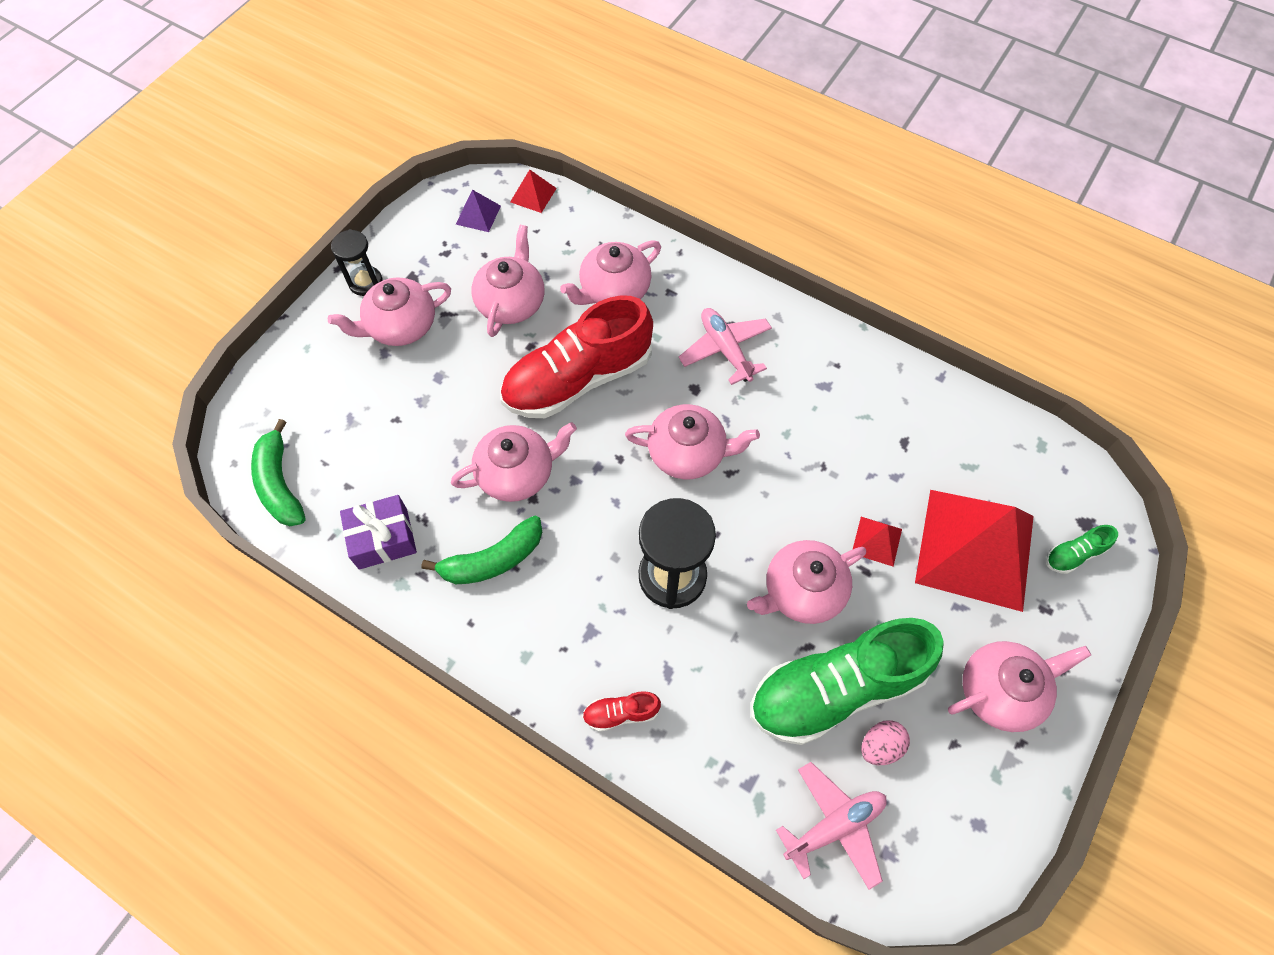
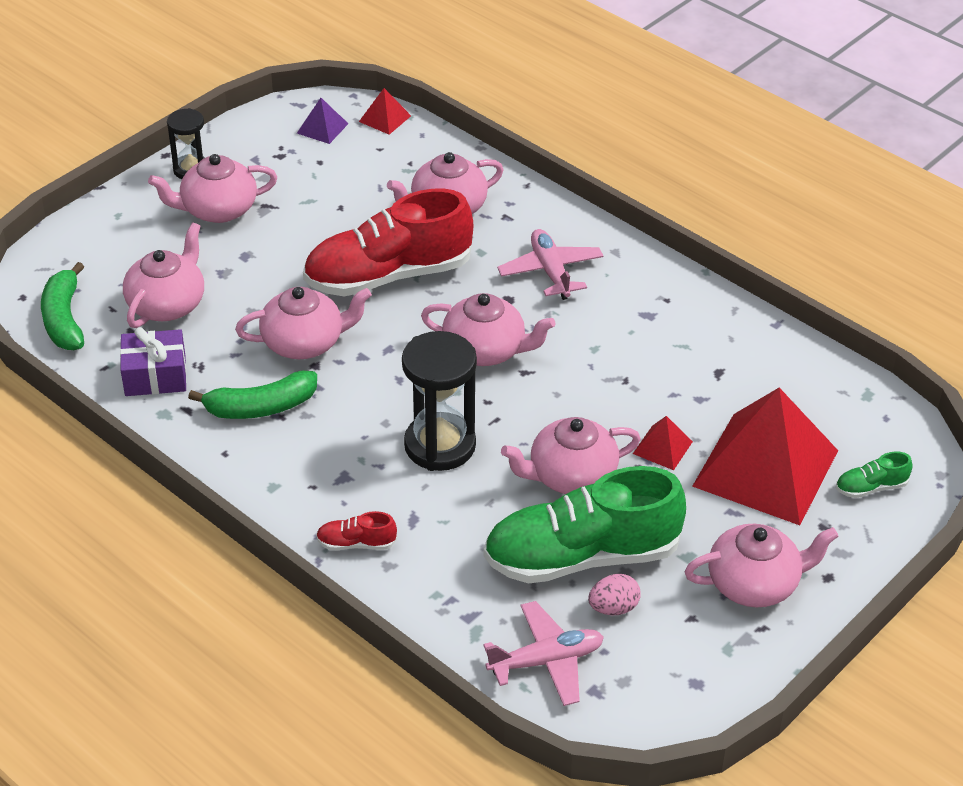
camera: 10 degrees right, 20 degrees down
(511, 302) = (337, 204): pink teapot -> pink teapot (167, 304)

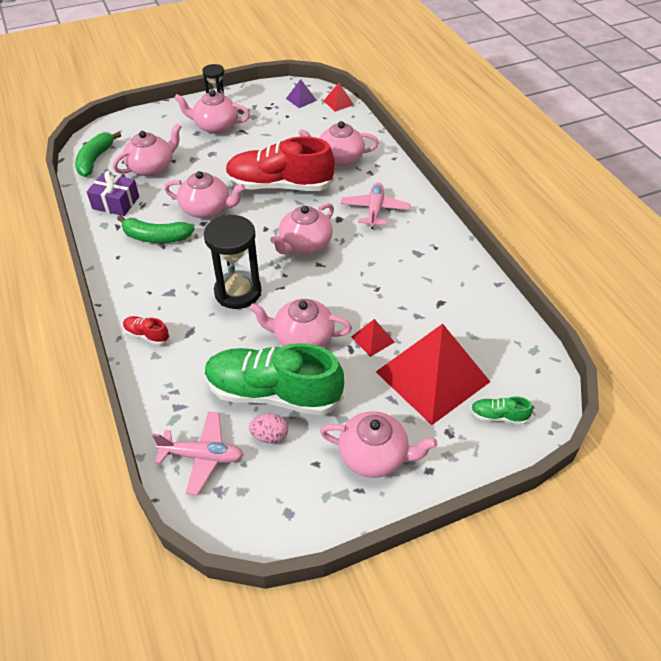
camera: 25 degrees right, 5 degrees up
(485, 350) = (304, 244): pink teapot -> pink teapot turned 90 degrees clockwise

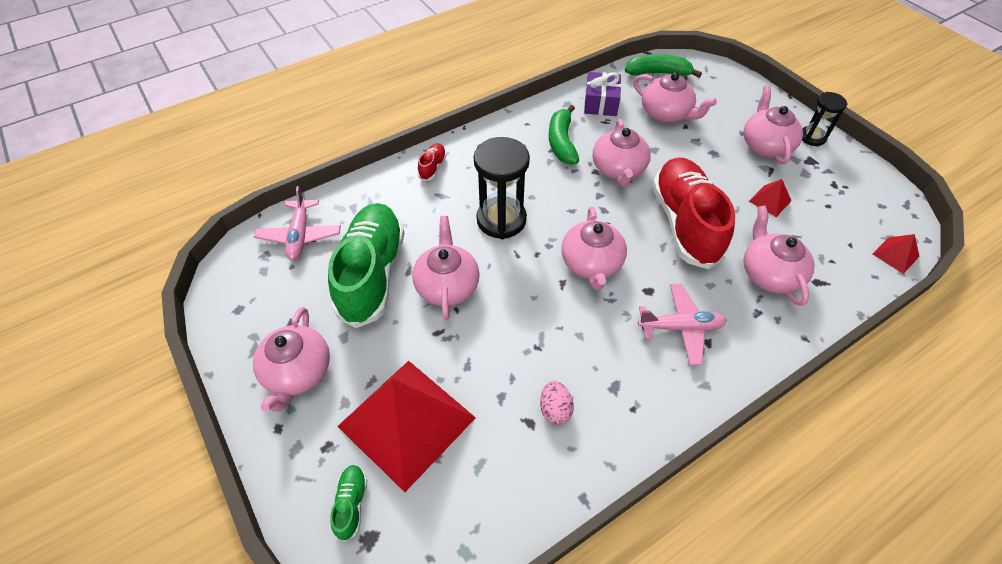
camera: 80 degrees right, 5 degrees up
(270, 436) = (321, 280): pink egg -> pink egg (555, 409)
(301, 99) = (875, 213): purple pyramid -> none
(304, 244) = (591, 264): pink teapot -> pink teapot turned 120 degrees counterclockwise
(372, 339) = (455, 352): red pyramid -> red pyramid (770, 201)

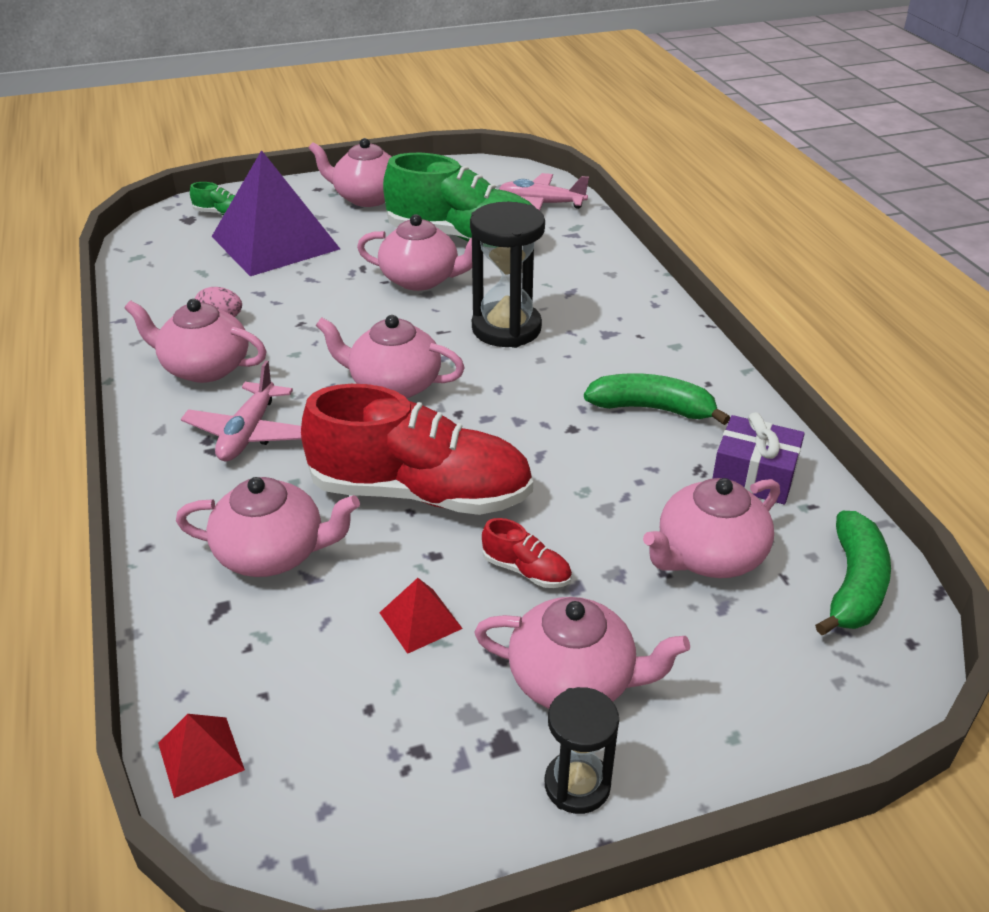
camera: 105 degrees right, 15 degrees down
(406, 422) = (275, 242): red pyramid -> purple pyramid
(432, 167) = (627, 291): red shoe -> red shoe (526, 570)
(618, 169) = (568, 453): pink teapot -> pink teapot (204, 367)

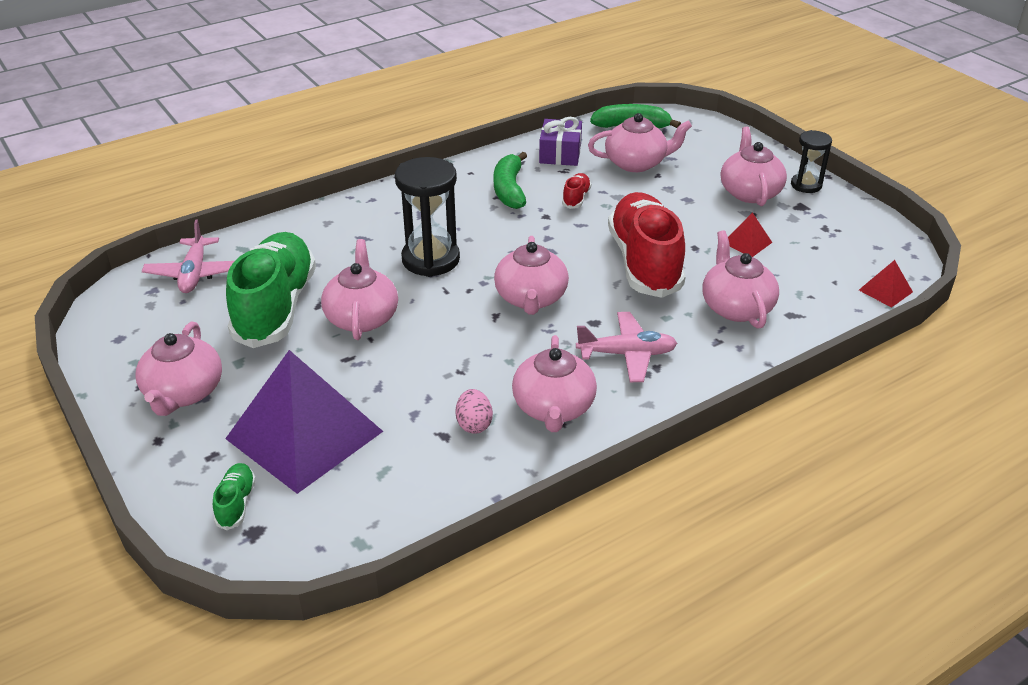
camera: 105 degrees left, 0 degrees up
(526, 570) = (686, 215): red shoe -> red shoe (576, 198)
(708, 556) = (636, 163): pink teapot -> pink teapot turned 45 degrees counterclockwise

